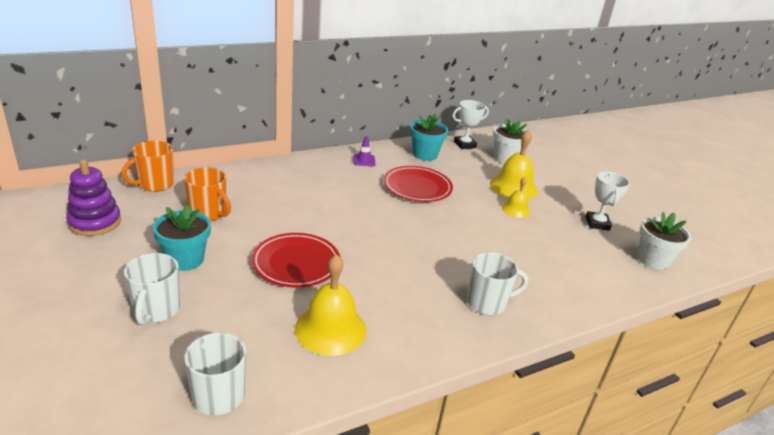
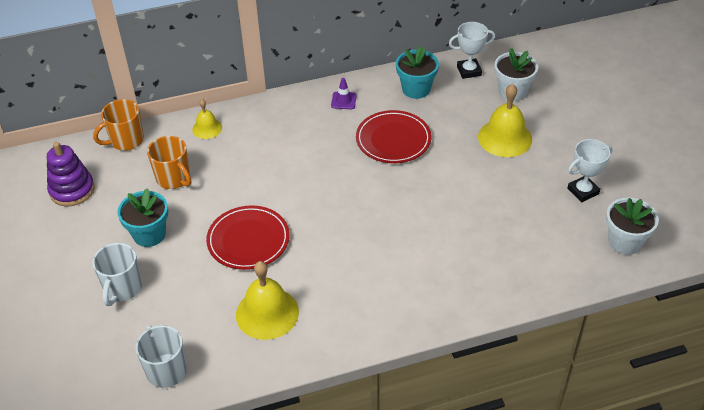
camera: 15 degrees right, 15 degrees up
(487, 303) = (421, 290): white mug -> none
(516, 209) = (495, 171): yellow bell -> yellow bell (207, 128)
(597, 223) = (583, 191): white trophy -> white trophy turned 45 degrees clockwise

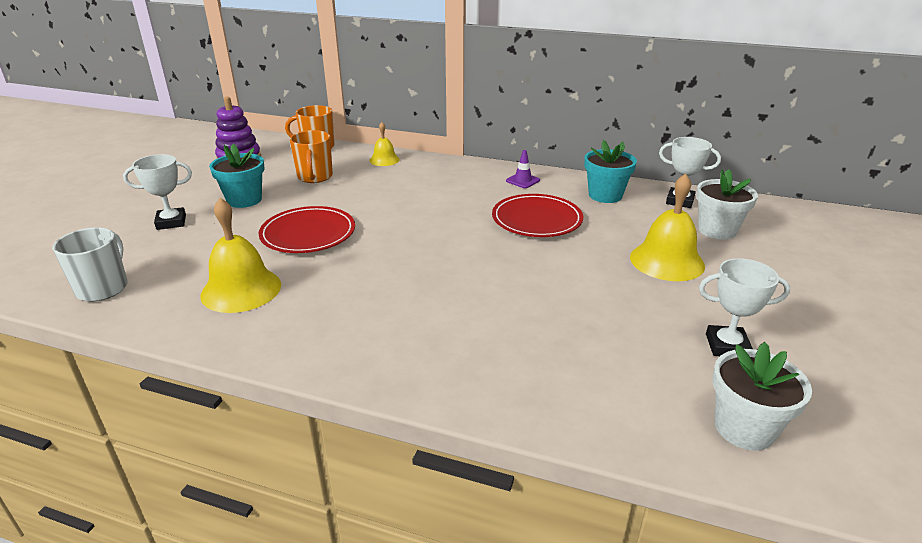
camera: 35 degrees right, 15 degrees down
(122, 288) = (171, 222): white mug -> white trophy

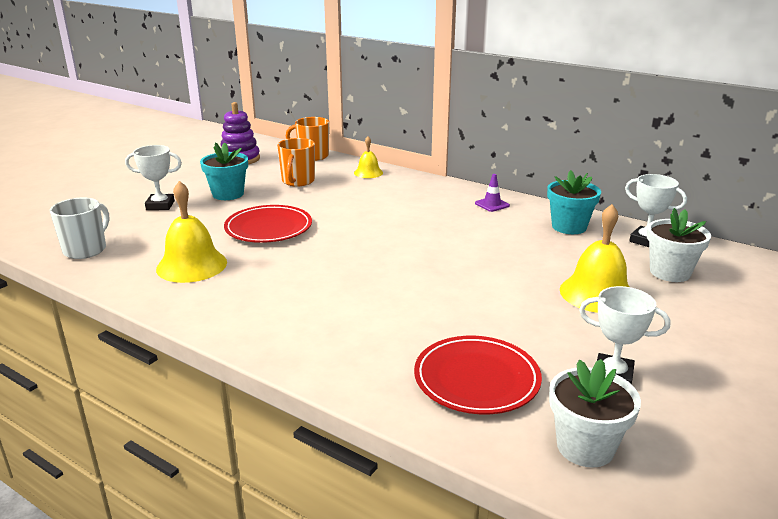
camera: 15 degrees right, 5 degrees down
(536, 220) = (486, 241): red plate -> red plate (476, 379)

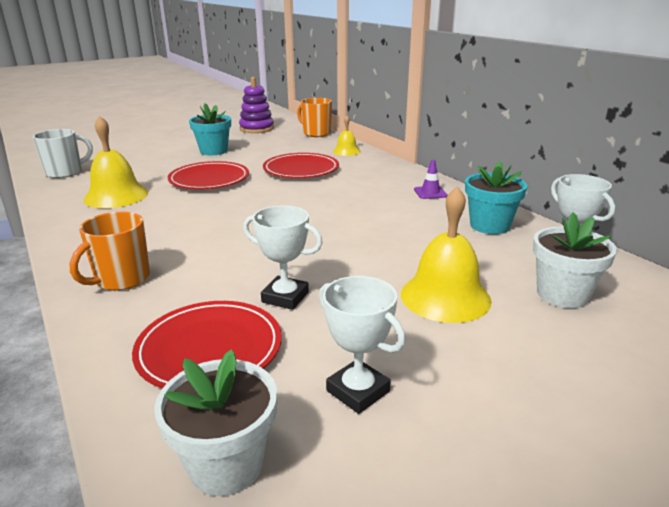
camera: 25 degrees right, 0 degrees up
(160, 205) = (155, 151): white trophy -> white trophy (285, 297)
(298, 181) = (279, 150): orange mug -> orange mug (121, 279)
(348, 201) = (301, 169): none -> red plate

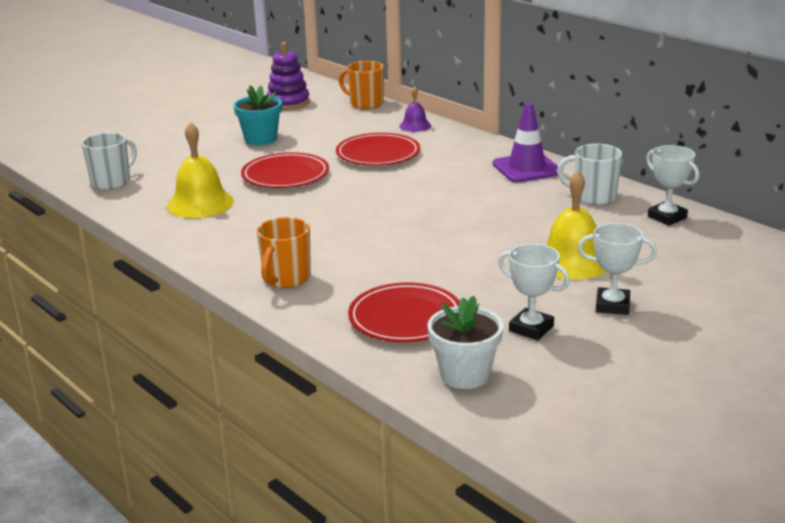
camera: 10 degrees left, 0 degrees up
(285, 297) = (441, 276): white trophy -> white trophy (612, 305)
(346, 151) = (415, 126): yellow bell -> purple bell
(430, 193) = (526, 168): purple traffic cone -> purple traffic cone, size x1.93
(489, 226) = (593, 197): turquoise flower pot -> white mug
(562, 294) = (665, 249): white flower pot -> none

